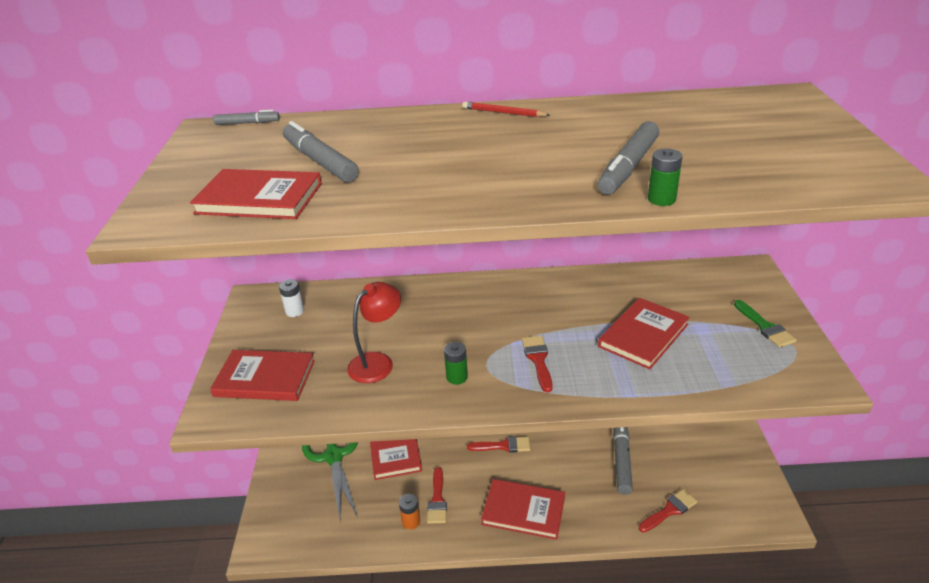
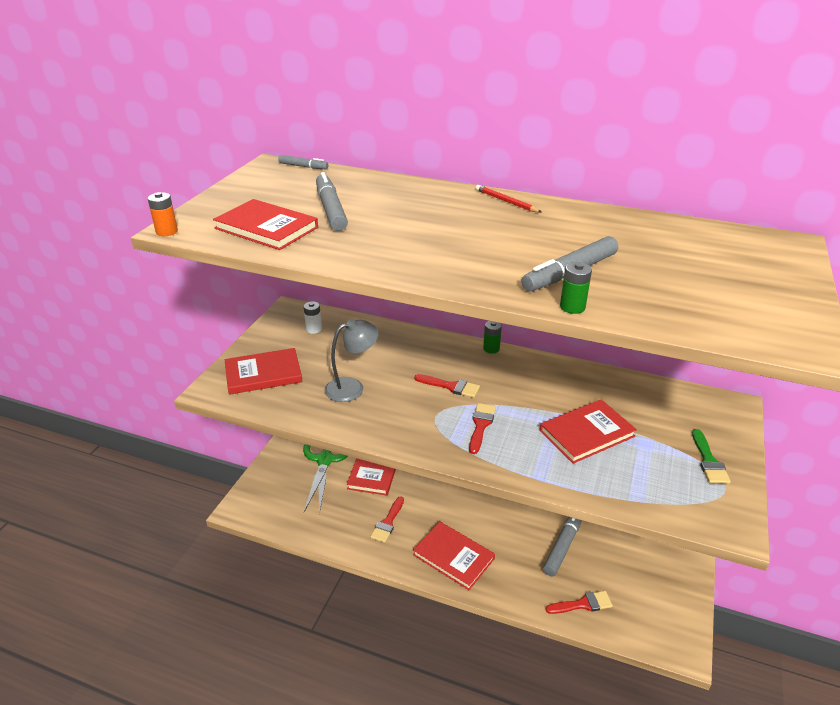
camera: 20 degrees right, 0 degrees up
(265, 378) = (263, 374): red book -> red book turned 45 degrees counterclockwise
(378, 362) = (352, 387): red lamp -> grey lamp
(411, 521) = (358, 532): orange battery -> orange battery (167, 232)
(457, 377) = (406, 418): green battery -> green battery (491, 349)
(503, 446) = (465, 498): red brush -> red brush (451, 386)

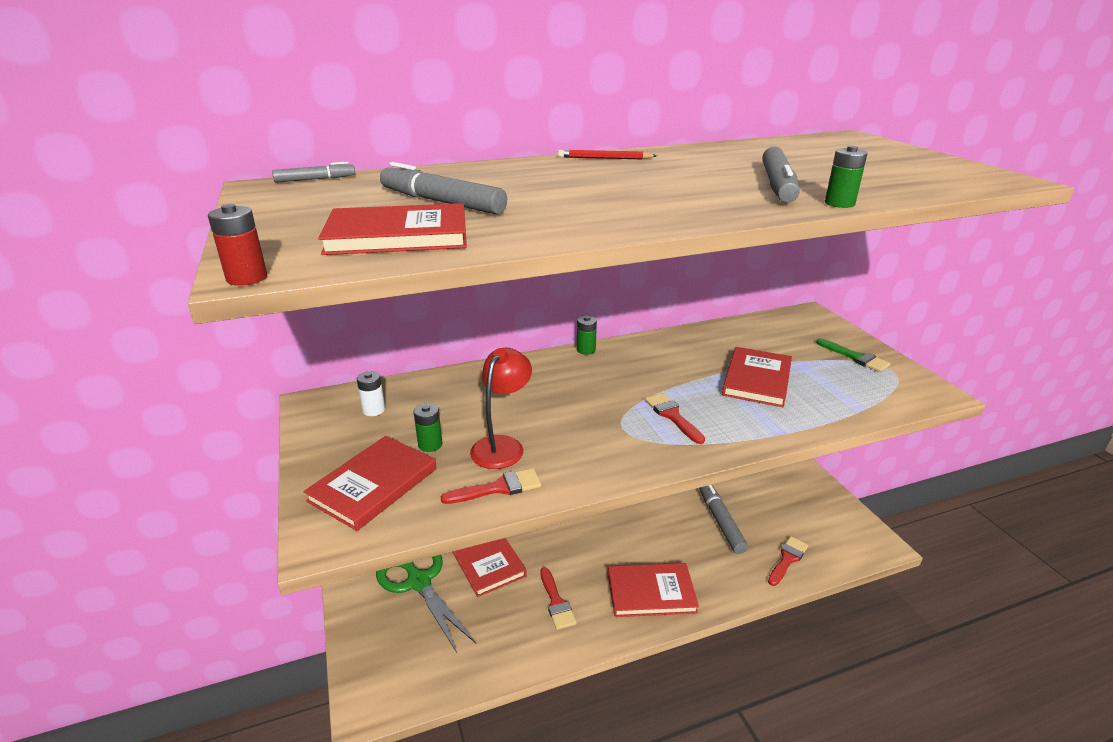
camera: 40 degrees left, 5 degrees down
(167, 232) = (247, 278): orange battery -> red battery
(316, 366) = (430, 444): none -> green battery
(352, 387) = (502, 445): grey lamp -> red lamp
(451, 386) = (598, 397): red brush -> red brush (498, 488)

